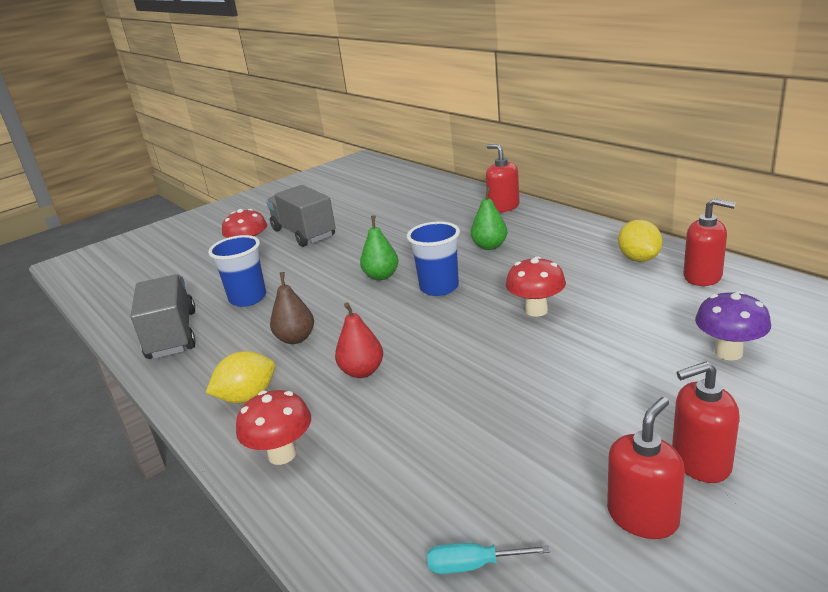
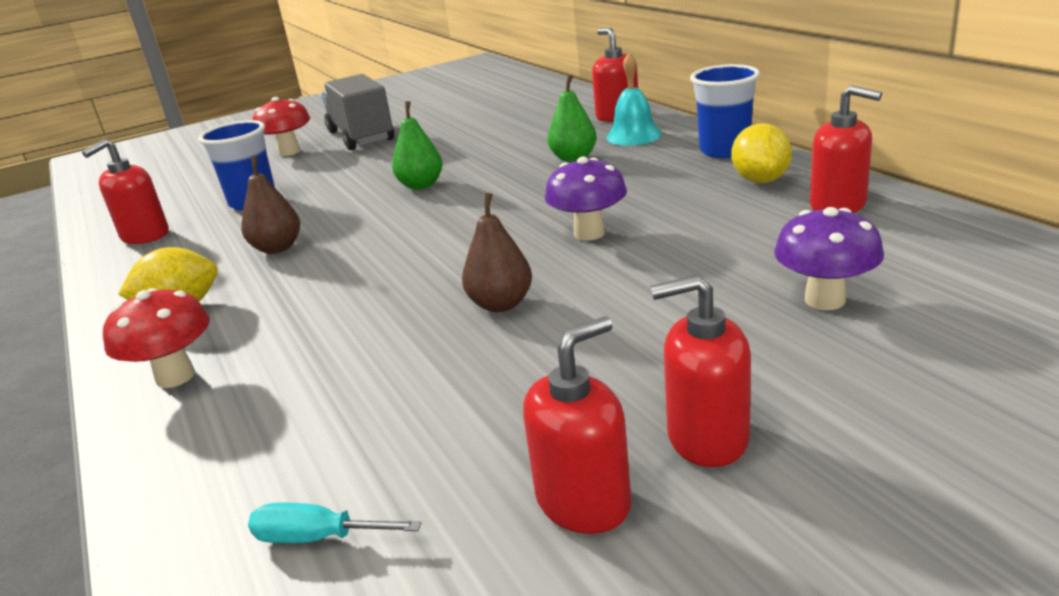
camera: 10 degrees right, 0 degrees up
(172, 335) = (145, 236): grey truck -> red soap dispenser
(362, 371) = (330, 290): red pear -> none
(439, 287) = (483, 201): blue cup -> blue cup (724, 150)
(502, 373) = (501, 304): none -> brown pear
(525, 224) = (633, 135): none -> turquoise bell
(536, 310) = (589, 233): red mushroom -> purple mushroom

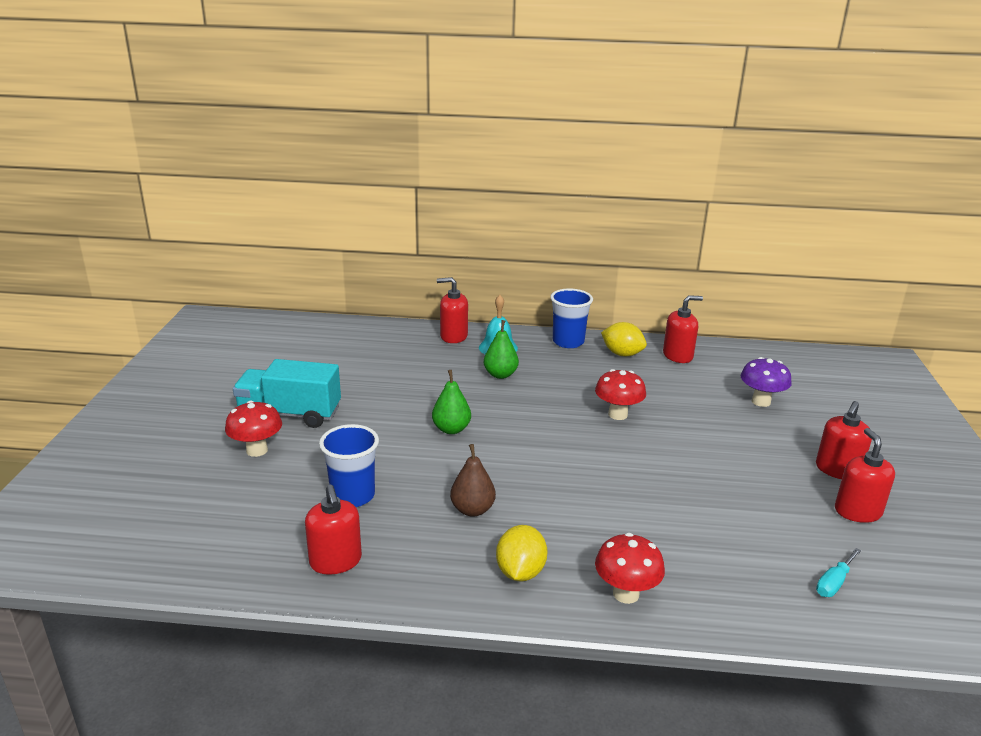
camera: 60 degrees left, 0 degrees up
(361, 136) = (290, 414): grey truck -> turquoise truck
(501, 304) = (668, 467): brown pear -> none
(589, 233) = (617, 414): purple mushroom -> red mushroom

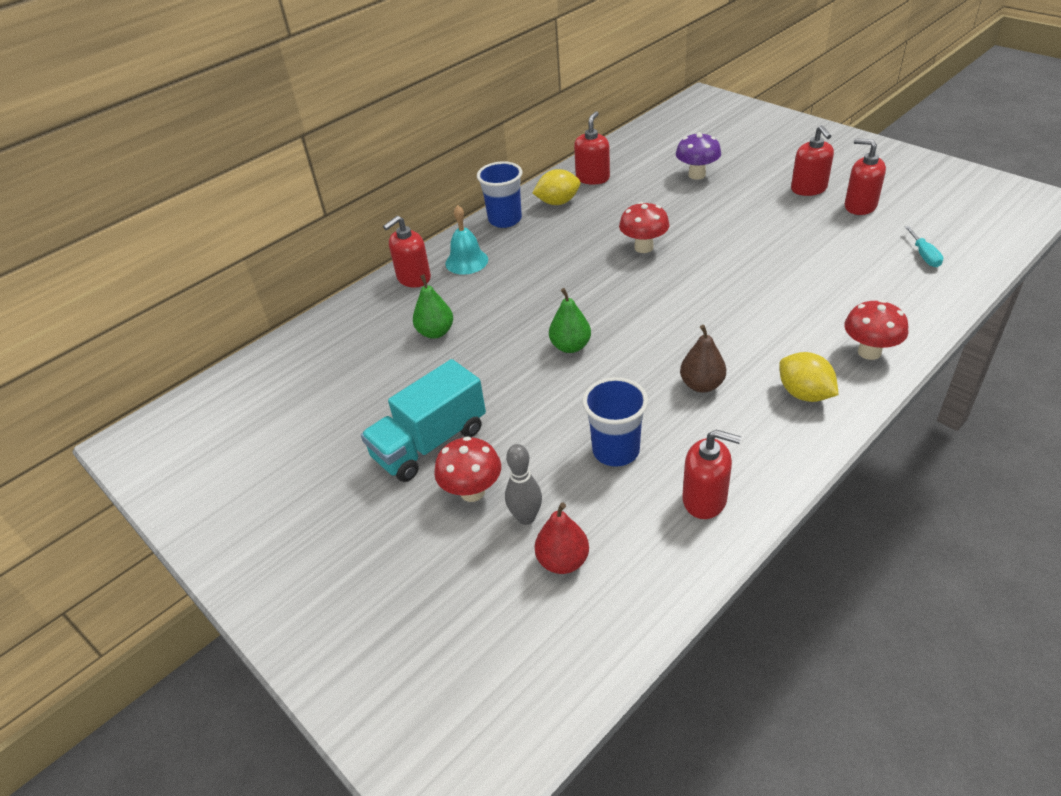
camera: 45 degrees left, 15 degrees up
(218, 516) = (563, 561): none -> red pear
(249, 483) = (526, 517): none -> grey bowling pin
(500, 375) = (514, 280): green pear -> green pear (435, 332)

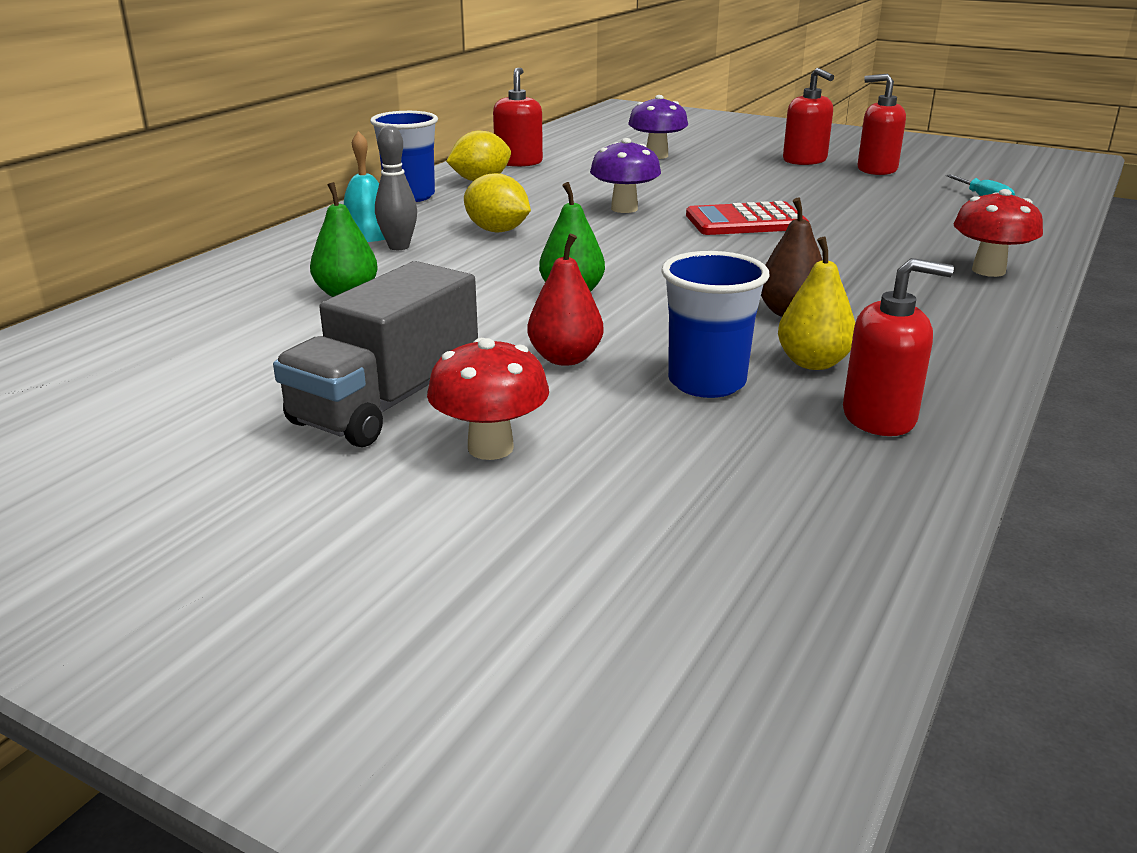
camera: 20 degrees left, 15 degrees down
(413, 278) = (288, 249): red soap dispenser -> none
(430, 443) = (387, 402): turquoise truck -> grey truck
(526, 517) = (603, 467): grey bowling pin -> grey bowling pin (399, 247)
(563, 561) = (698, 509): red pear -> red pear (565, 358)
(643, 247) = (624, 209): red mushroom -> purple mushroom
(690, 440) = (813, 363): none -> yellow pear
(723, 271) = (745, 221): none -> red calculator
(804, 394) = (937, 309): yellow lemon -> yellow lemon (497, 231)

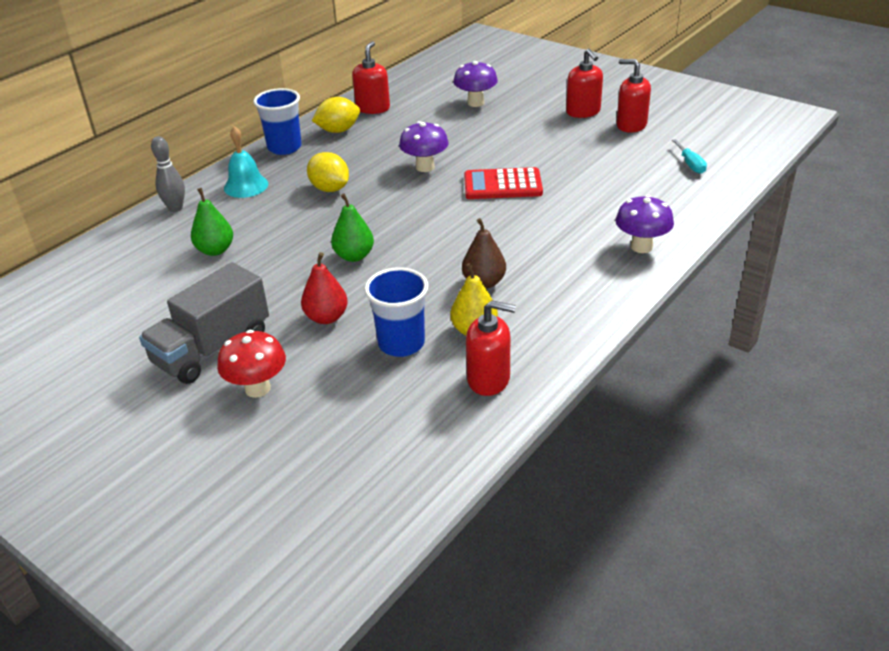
camera: 10 degrees right, 10 degrees up
(399, 247) = (261, 204): grey bowling pin -> grey bowling pin (175, 208)
(988, 271) = (641, 247): red mushroom -> purple mushroom

